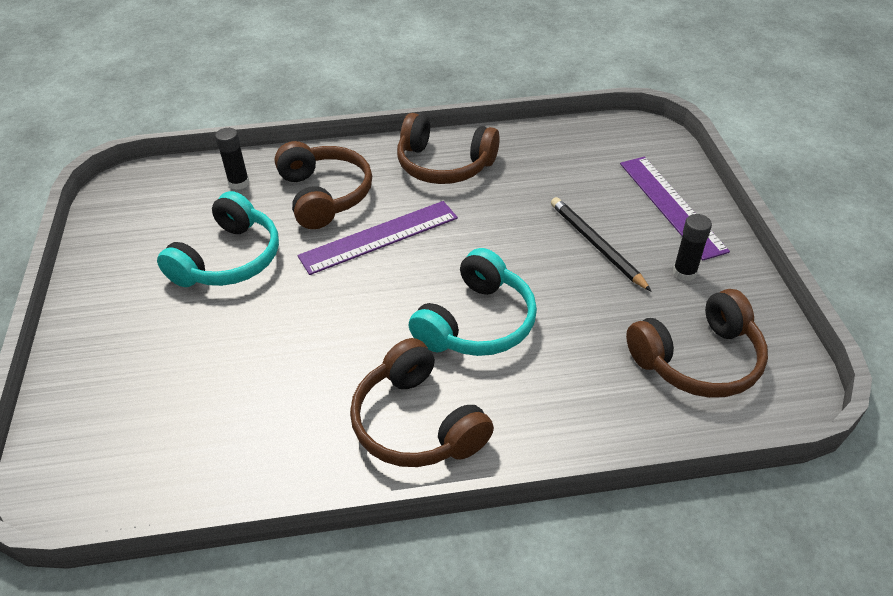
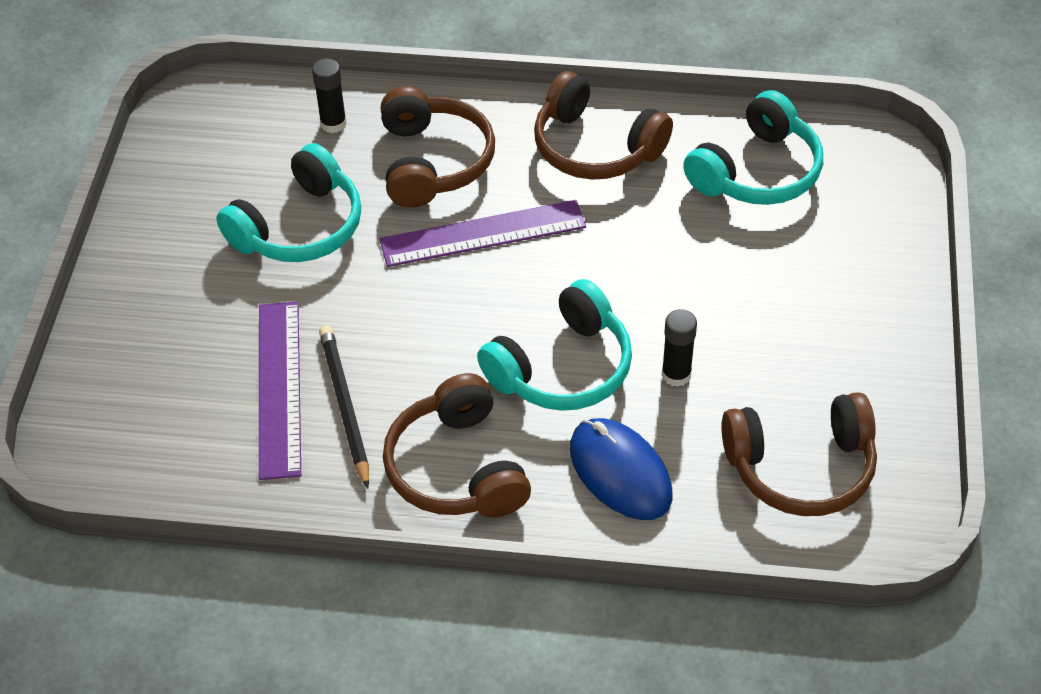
camera: 15 degrees right, 5 degrees up
(556, 395) = (620, 472): none -> blue mouse
(567, 160) = (757, 171): none -> turquoise headphones
(596, 245) = (743, 299): black pencil -> black pencil (344, 406)
(671, 205) = (864, 265): purple ruler -> purple ruler (279, 388)
(684, 273) = (837, 358): black glue stick -> black glue stick (676, 375)

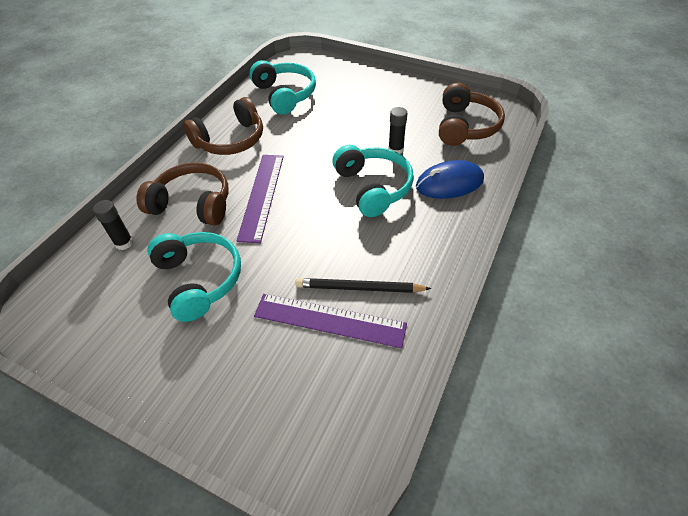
camera: 70 degrees left, 0 degrees up
(457, 468) = (425, 246): brown headphones -> none

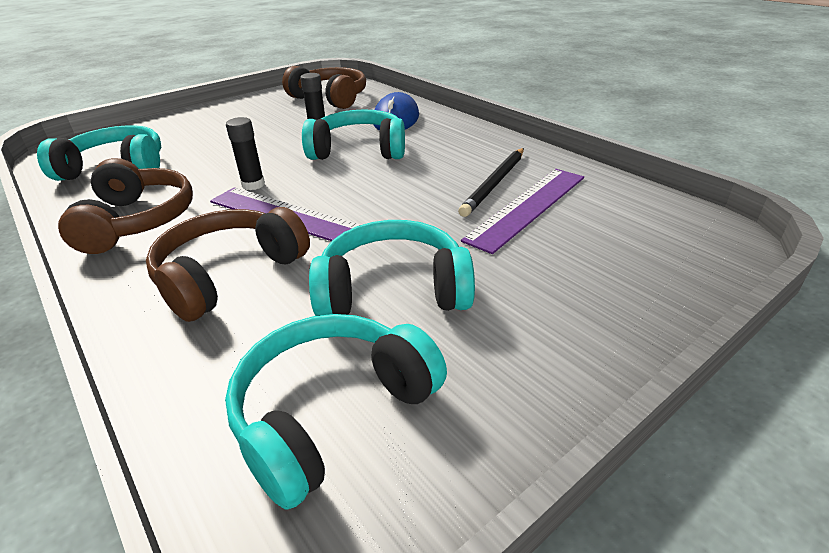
camera: 65 degrees left, 15 degrees down
(100, 294) = (332, 412): none -> turquoise headphones
(124, 243) = (231, 365): black glue stick -> black glue stick (253, 185)

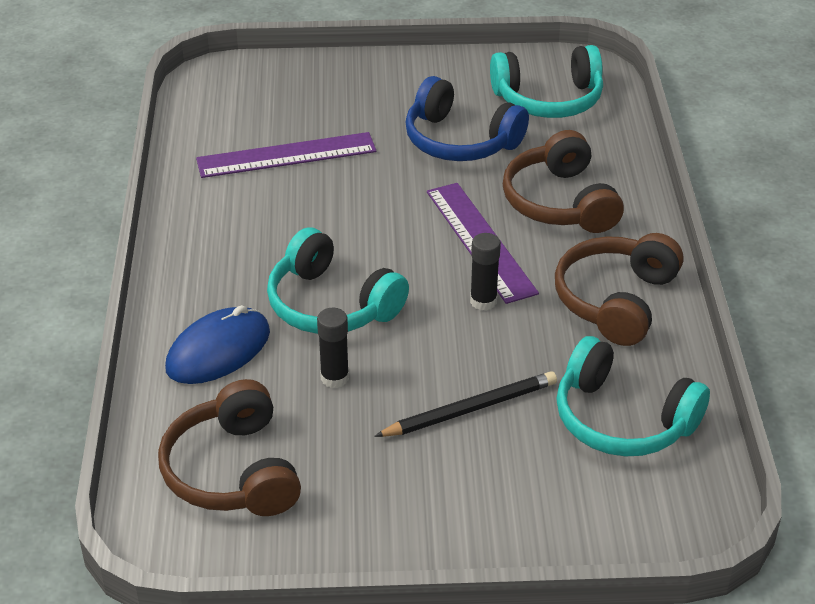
camera: 145 degrees left, 5 degrees up
(229, 274) = (560, 202): brown headphones -> brown headphones turned 90 degrees clockwise
(393, 290) = (460, 141): turquoise headphones -> blue headphones
(495, 183) = (272, 190): black pencil -> black pencil (470, 409)

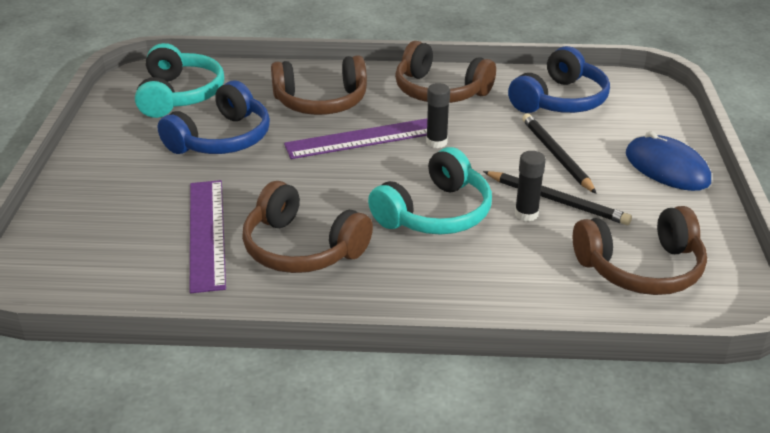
camera: 85 degrees left, 5 degrees down
(218, 350) = (494, 276): blue mouse -> blue mouse (667, 168)
(264, 216) = (302, 248): none -> brown headphones
(365, 405) = (557, 200): none -> black pencil
(622, 419) = (560, 100): turquoise headphones -> blue headphones

